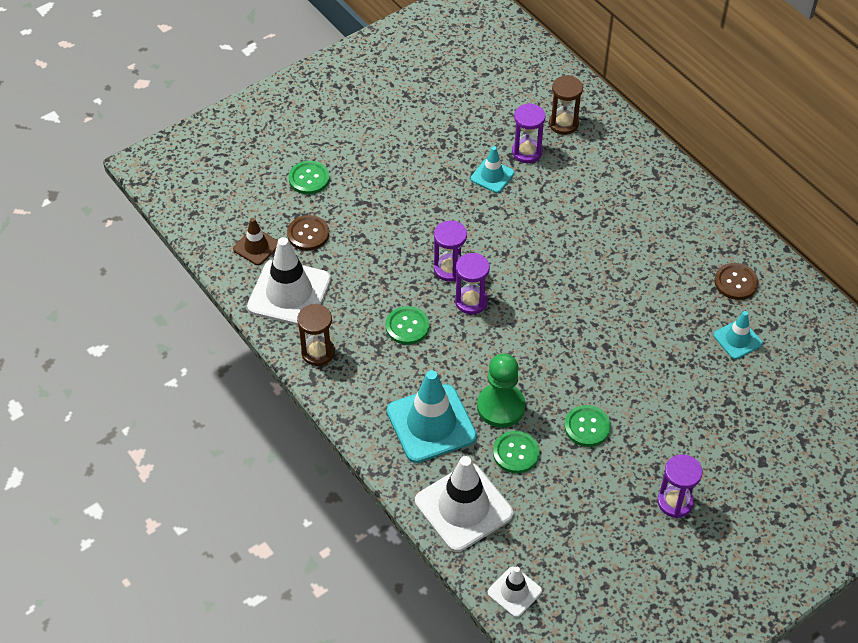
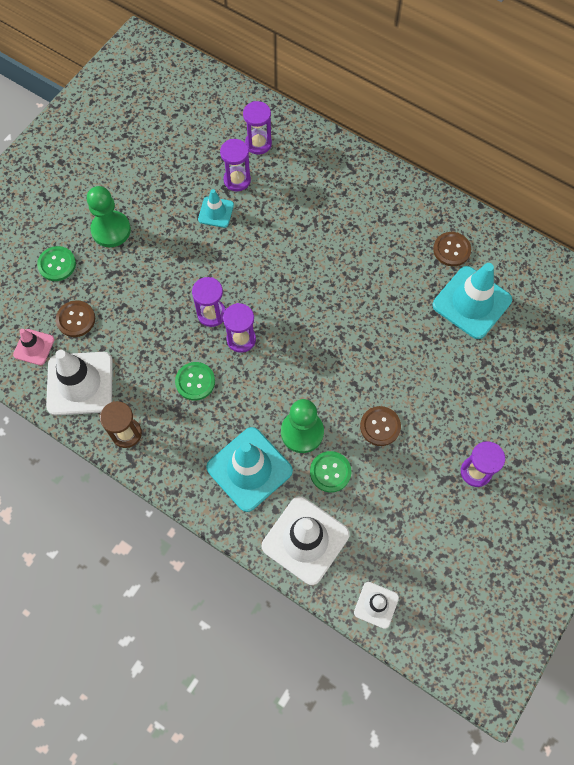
camera: 20 degrees left, 15 degrees up
(256, 247) = (34, 347): brown traffic cone -> pink traffic cone
(376, 162) = (111, 230): none -> green pawn
(563, 124) = (258, 143): brown hourglass -> purple hourglass
(587, 427) = (380, 426): green button -> brown button
(737, 339) = (471, 302): turquoise traffic cone -> turquoise traffic cone, size x1.89

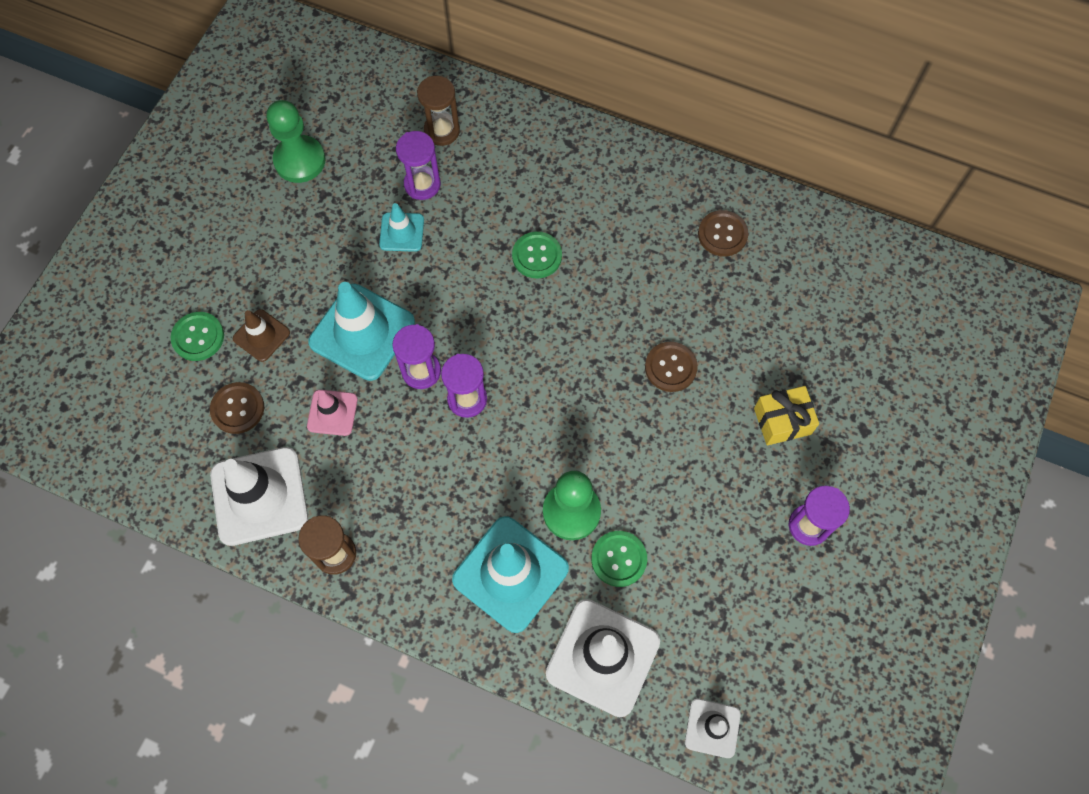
camera: 10 degrees left, 0 degrees up
(34, 347) = (187, 456): pink traffic cone -> pink traffic cone (332, 413)
(102, 270) = (261, 335): none -> brown traffic cone
(111, 230) = (264, 278): green pawn -> green pawn (300, 160)
(195, 381) = (416, 467): green button -> green button (537, 256)
(258, 143) = (442, 131): purple hourglass -> brown hourglass
(380, 426) = (673, 486): brown button -> brown button (670, 367)
(470, 393) = (782, 421): none -> yellow gift
(471, 302) = (761, 300): turquoise traffic cone -> turquoise traffic cone (362, 332)

